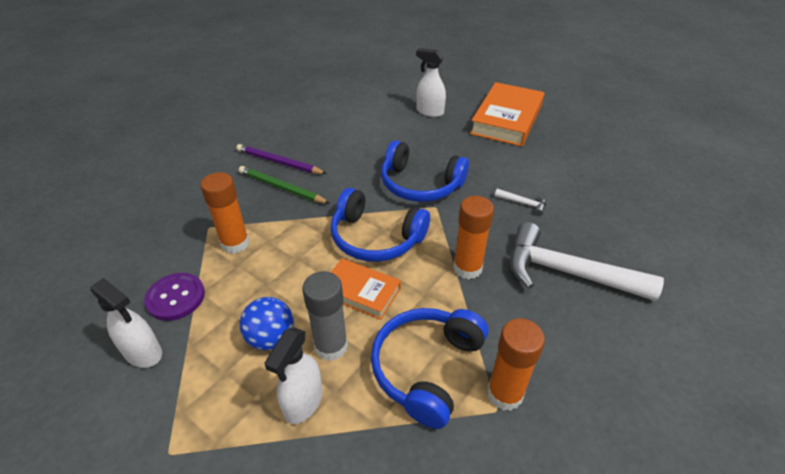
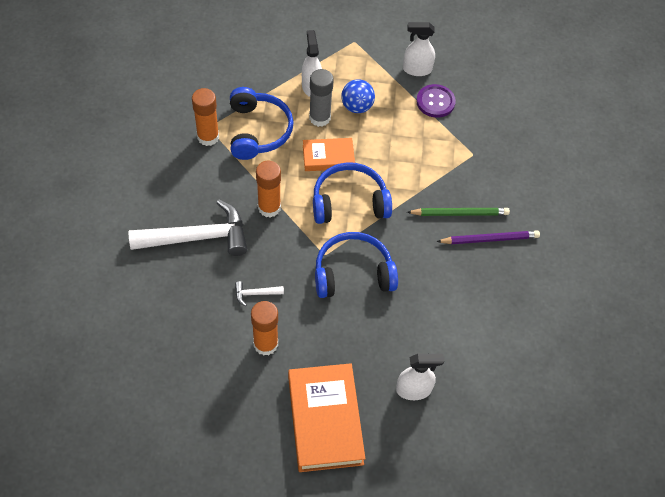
camera: 145 degrees right, 15 degrees up
(235, 243) = (441, 151): orange glue stick -> orange glue stick (265, 344)

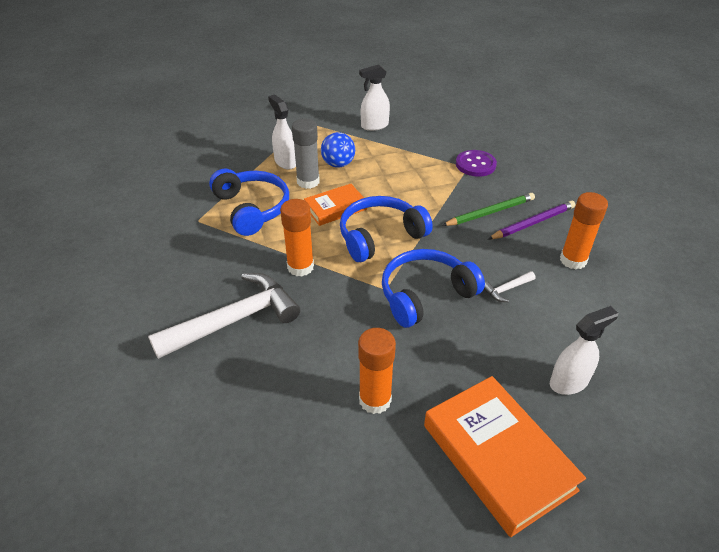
camera: 20 degrees left, 15 degrees down
(208, 137) = (201, 228): orange glue stick -> orange glue stick (573, 260)
(255, 294) = (332, 352): white hammer -> white hammer (506, 289)
(435, 102) = (406, 142): purple button -> purple button (475, 164)

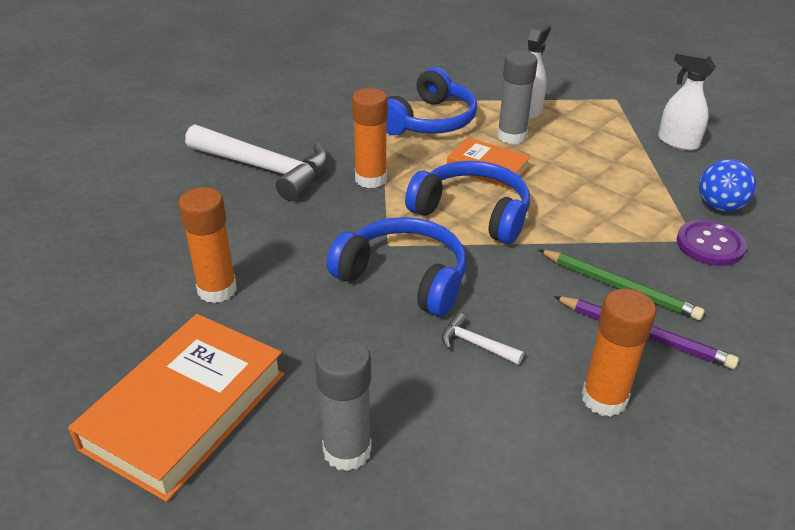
camera: 60 degrees right, 5 degrees down
(338, 164) = (567, 144): blue ball -> blue ball (719, 207)
(569, 382) = (347, 450): white spray bottle -> grey glue stick

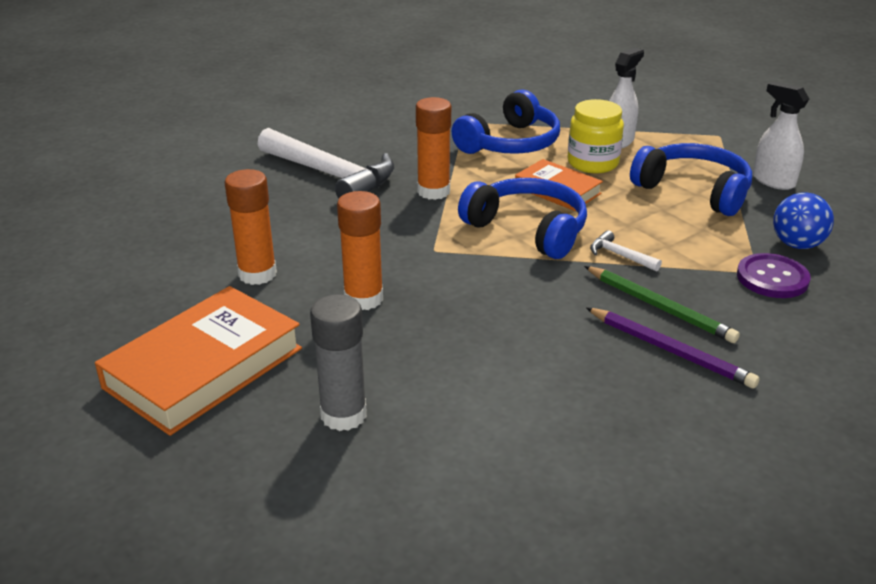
camera: 10 degrees right, 5 degrees down
(404, 277) = (441, 279): blue headphones -> blue headphones (694, 190)
(475, 344) = (494, 342): white hammer -> white hammer (619, 255)
(511, 136) = (593, 163): grey glue stick -> yellow jar
(604, 399) = (608, 400): orange glue stick -> orange glue stick (363, 299)

